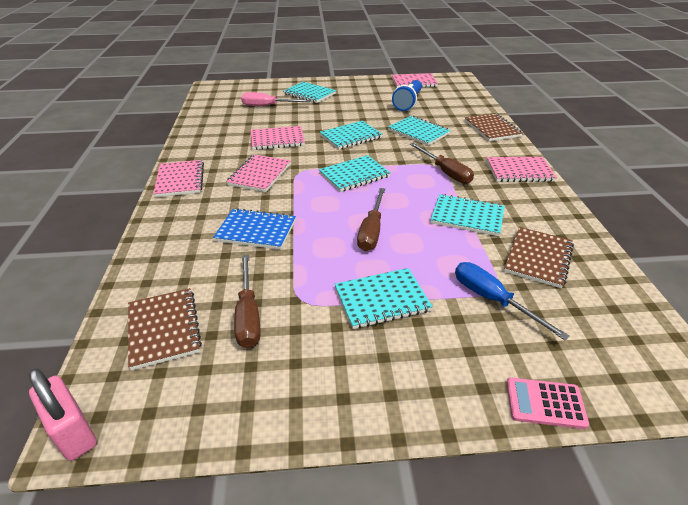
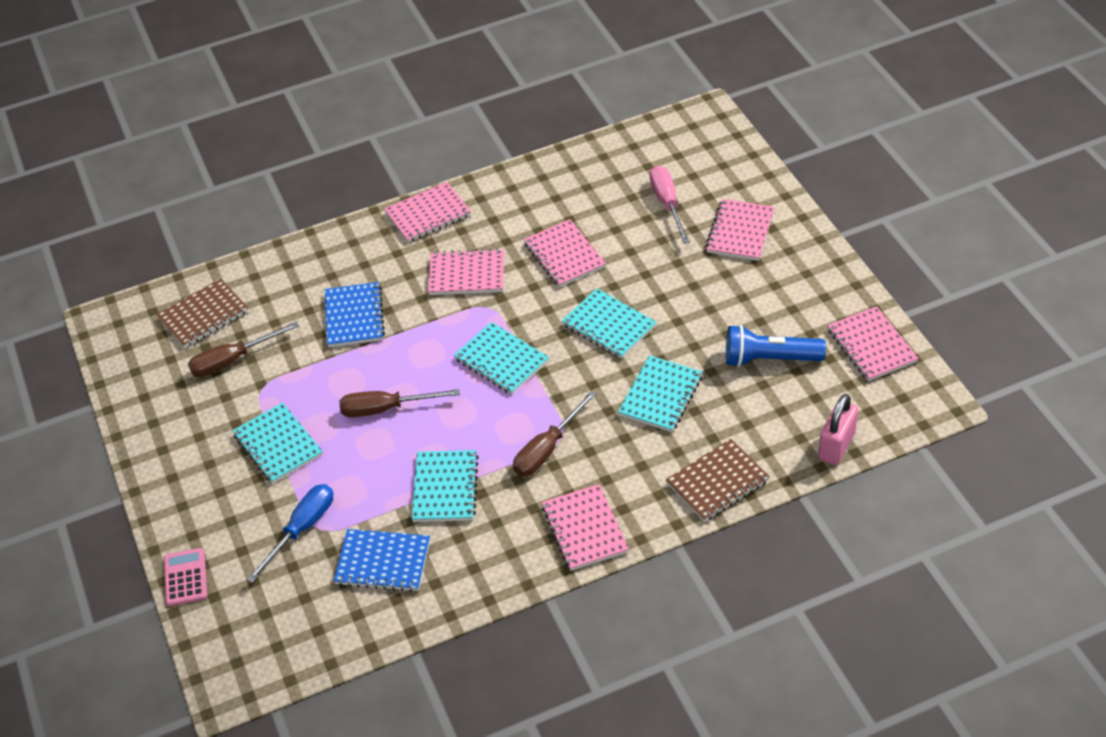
camera: 75 degrees right, 10 degrees up
(73, 432) = (103, 317): pink padlock -> pink padlock (836, 446)
(309, 94) = (740, 232): turquoise notebook -> pink notebook
(538, 258) = (383, 562): brown notebook -> blue notebook

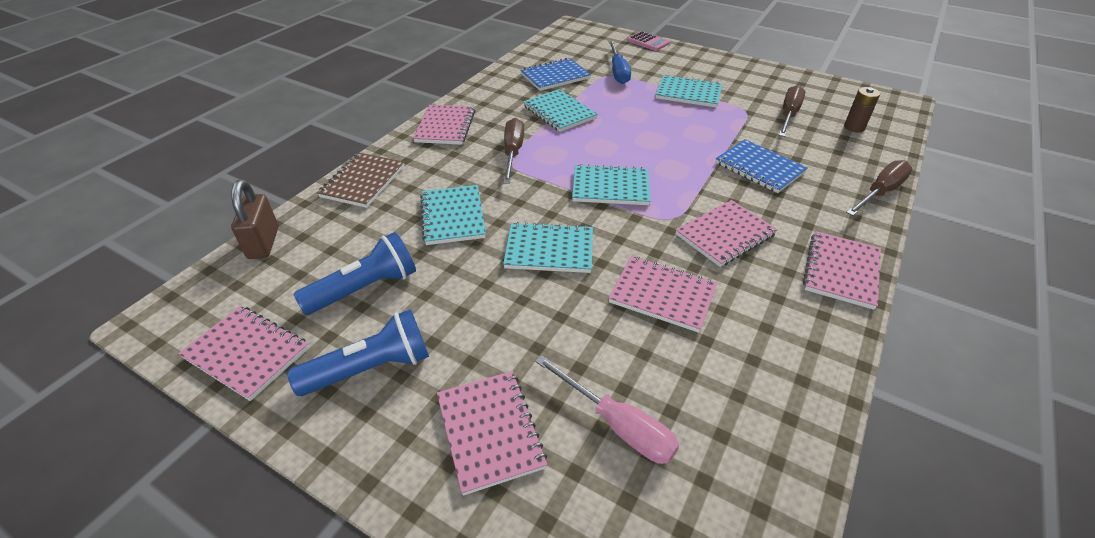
camera: 140 degrees right, 5 degrees down
(203, 315) = (854, 127): brown notebook -> brown battery
(386, 409) = (652, 131): brown screwdriver -> brown screwdriver (880, 192)
(584, 529) = (445, 126): pink notebook -> pink notebook turned 60 degrees clockwise
(791, 297) = (371, 368): none -> blue flashlight
(836, 446) = (263, 243): pink padlock -> brown padlock

